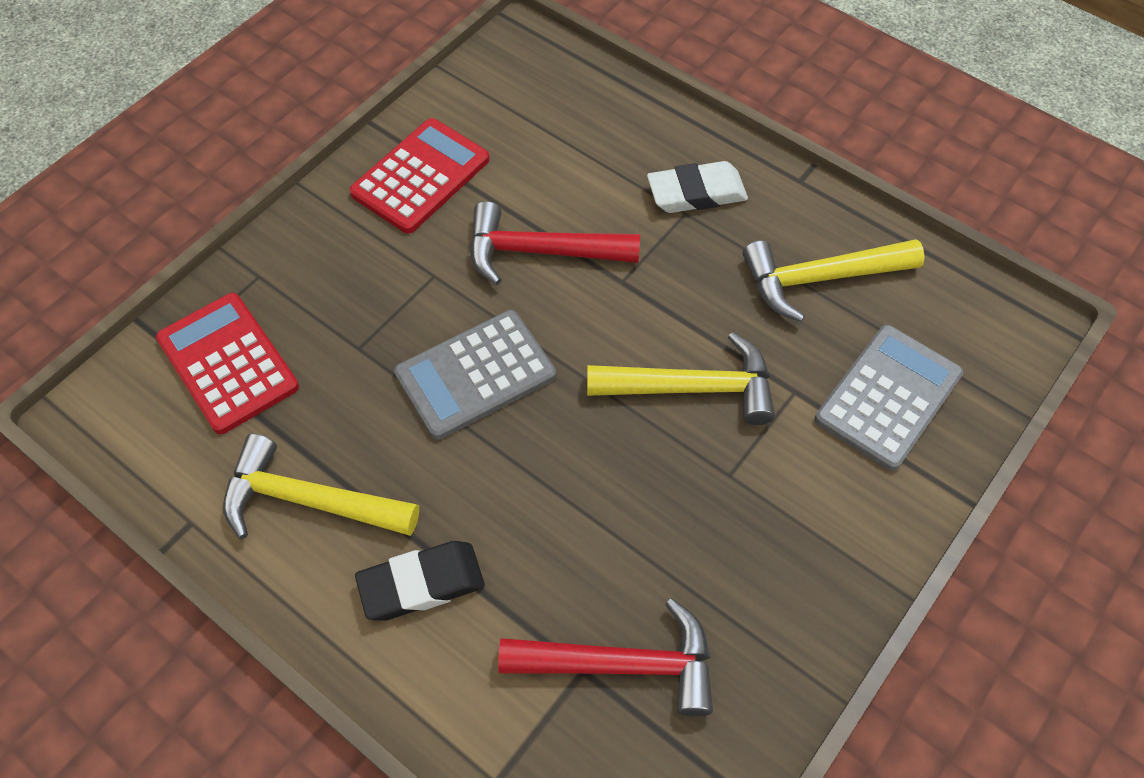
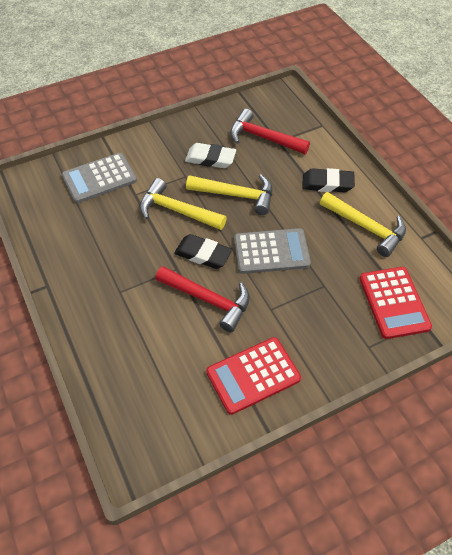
camera: 155 degrees left, 5 degrees down
(593, 322) = (203, 254): none -> black eraser
(696, 193) = (105, 300): white eraser -> white eraser (210, 159)
(819, 279) = (83, 234): yellow hammer -> yellow hammer (237, 195)

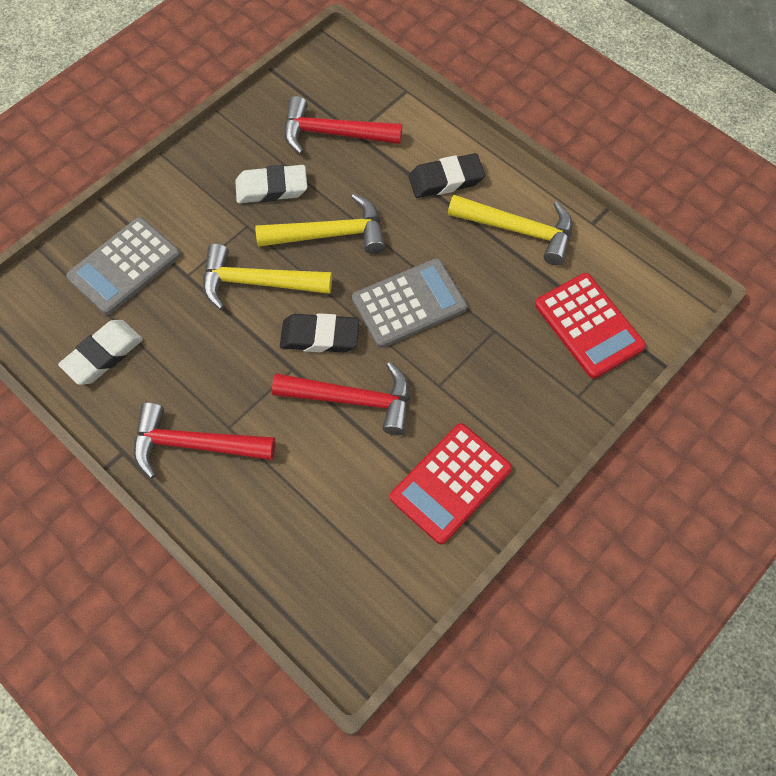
camera: 20 degrees left, 10 degrees up
(62, 225) = (103, 355): none -> white eraser
(92, 295) = (194, 444): none -> red hammer

